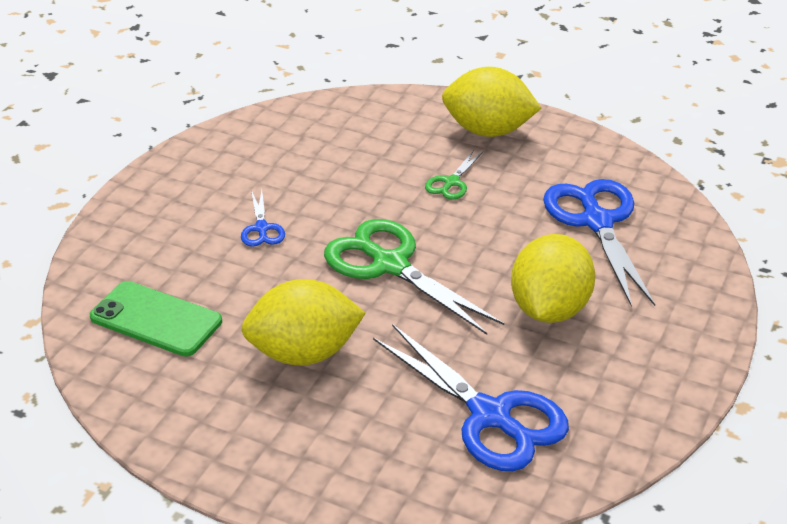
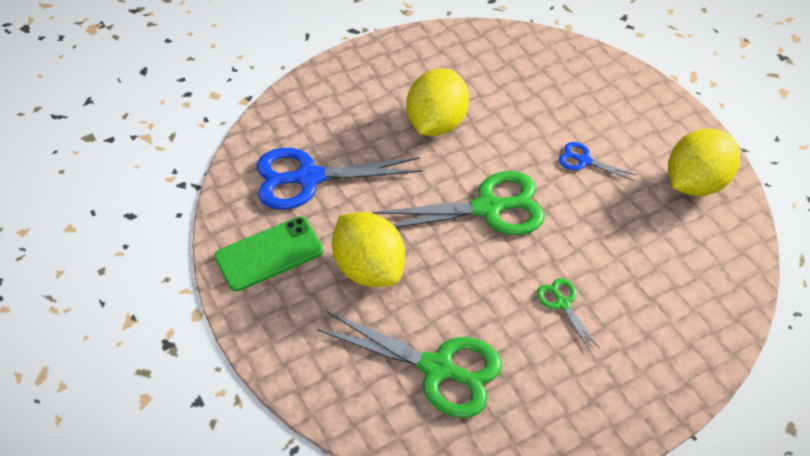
camera: 125 degrees right, 15 degrees up
(156, 319) = (524, 73): green phone -> green phone (269, 254)
(488, 131) = (624, 380): yellow lemon -> yellow lemon (695, 182)
(597, 222) = (438, 368): blue scissors -> green scissors

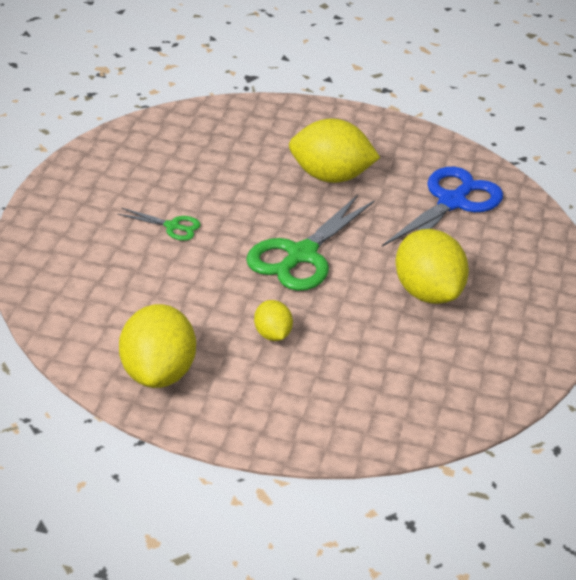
camera: 130 degrees right, 15 degrees down
(269, 254) = (402, 150): green phone -> none
(438, 368) = (212, 152): green scissors -> none
(584, 160) = (272, 335): blue scissors -> yellow lemon

